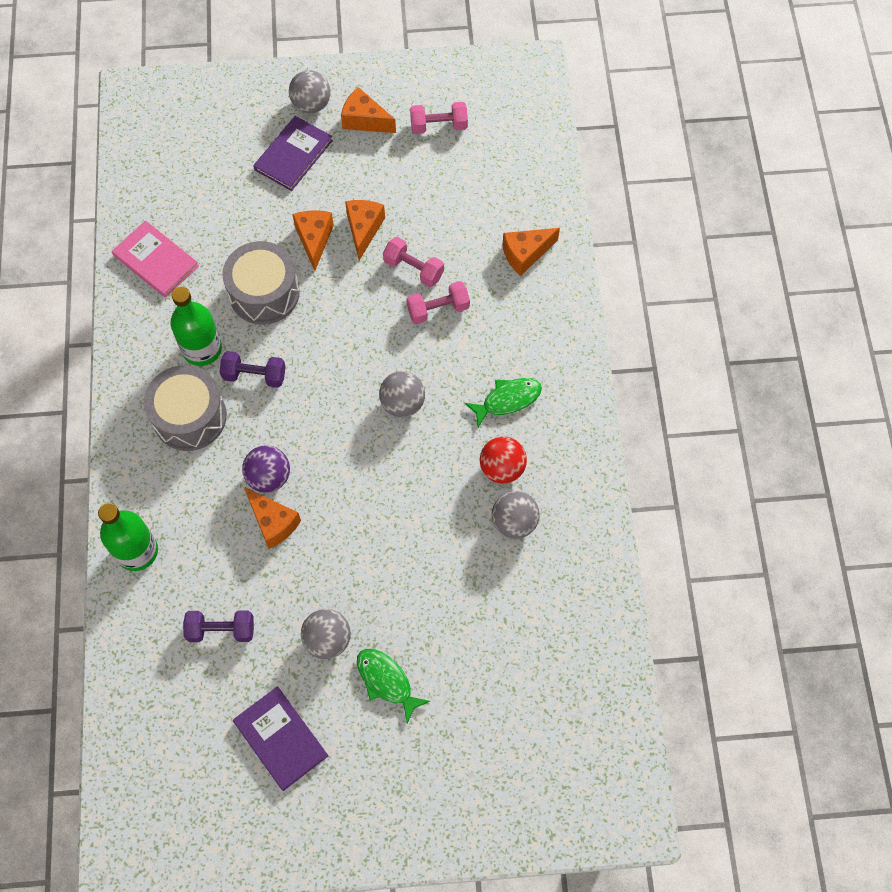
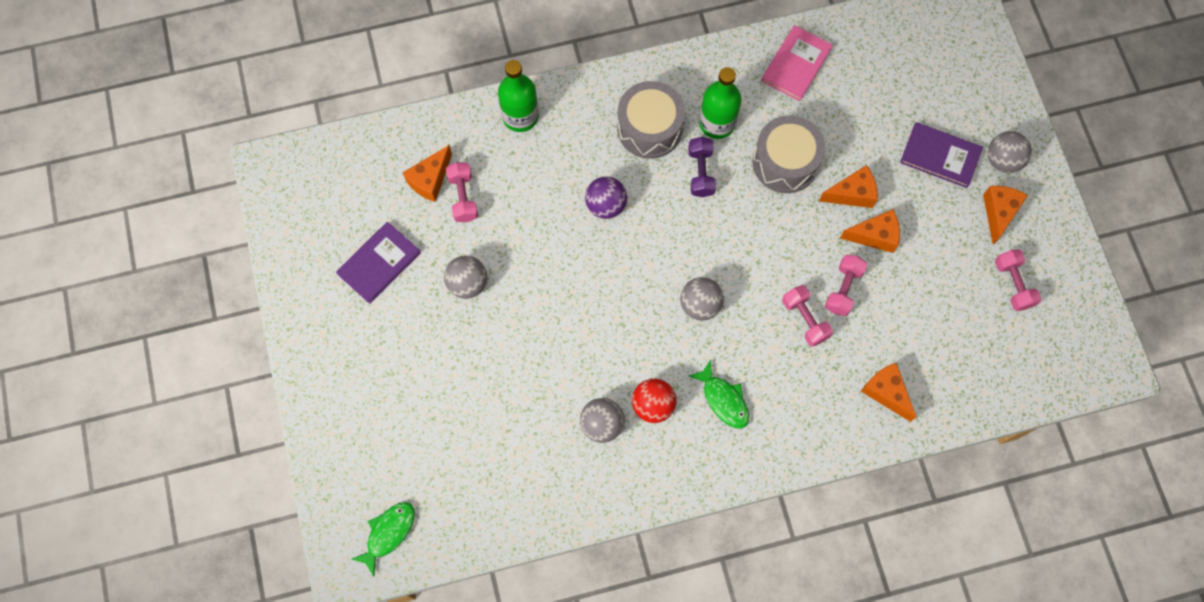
camera: 80 degrees right, 5 degrees up
(221, 630) = (463, 197): purple dumbbell -> pink dumbbell
(273, 522) = (564, 217): orange cheese -> orange cheese (430, 180)
(386, 681) = (438, 339): green fish -> green fish (388, 533)

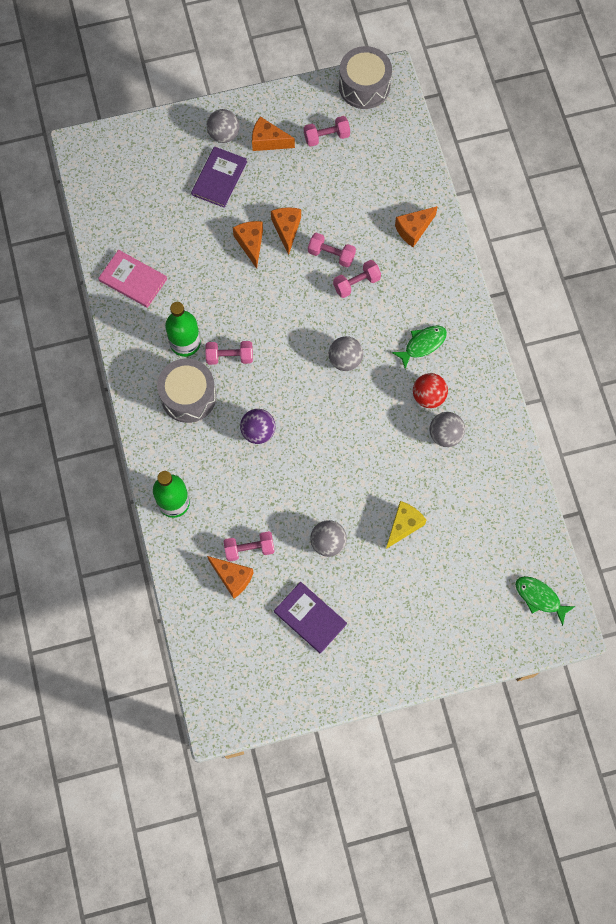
camera: 90 degrees left, 0 degrees up
(486, 371) = (403, 525): none -> yellow cheese
(700, 172) = (229, 357): purple dumbbell -> pink dumbbell
(785, 162) = (222, 292): grey drum -> grey drum (364, 86)

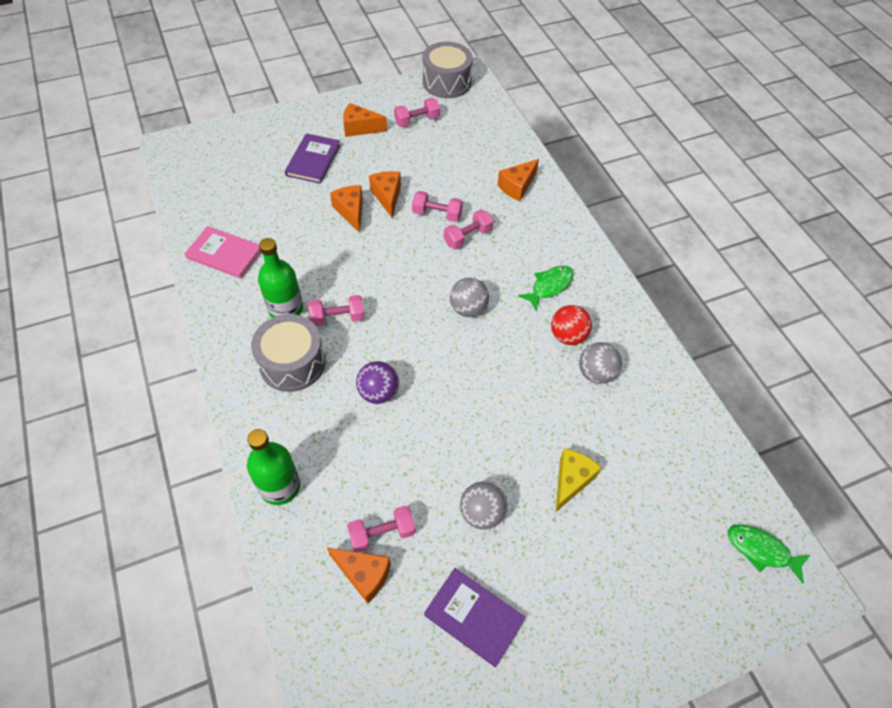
camera: 10 degrees left, 15 degrees down
(224, 134) = (315, 126): grey ball -> none

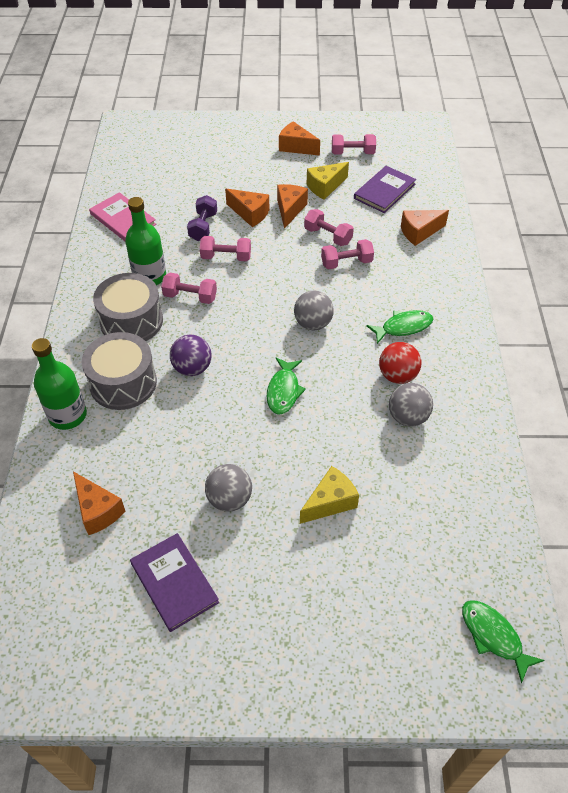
camera: 25 degrees right, 5 degrees down
(312, 239) = (203, 227): none -> purple dumbbell
(313, 160) = (239, 163): purple book -> purple book (384, 191)
(351, 212) = (250, 214): orange cheese -> orange cheese turned 120 degrees clockwise
(382, 533) = (132, 483): pink dumbbell -> pink dumbbell (226, 257)
(409, 163) = (325, 187): none -> yellow cheese
(446, 82) = (399, 127): grey drum -> grey drum (123, 383)
(476, 386) = (283, 391): none -> green fish

